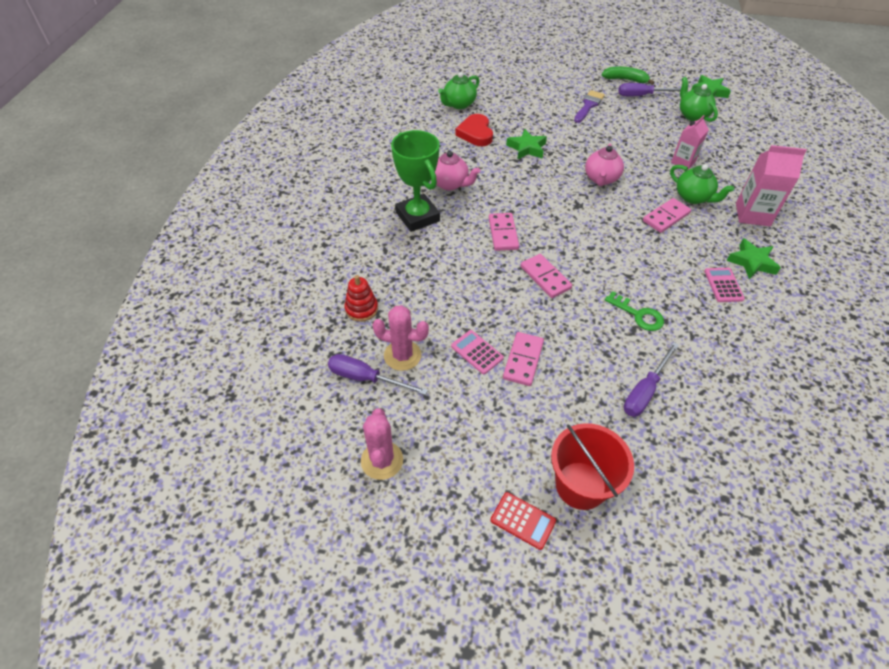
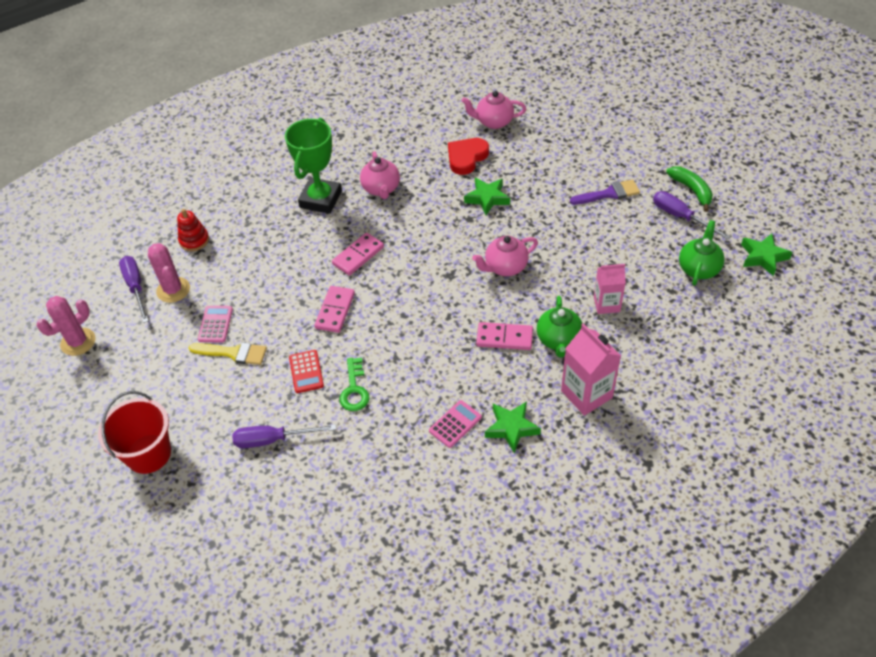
camera: 50 degrees right, 0 degrees up
(459, 104) = (493, 122): green teapot -> pink teapot
(523, 360) = (233, 353): pink domino -> yellow brush
(523, 520) = (93, 441): red calculator -> red calculator (306, 371)

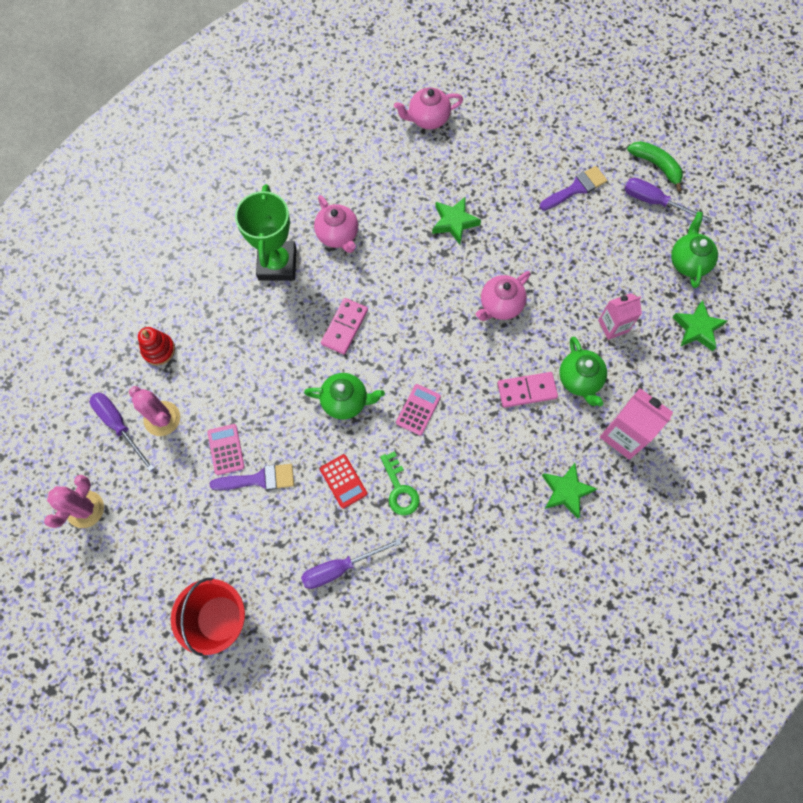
camera: 20 degrees left, 20 degrees up
(233, 353) = (259, 479): yellow brush -> purple brush
(335, 311) = (345, 401): pink domino -> green teapot
(455, 424) = (511, 501): pink calculator -> pink calculator (418, 409)
(466, 158) = (415, 173): red heart -> none
(763, 257) = (745, 233): green star -> green star (697, 328)

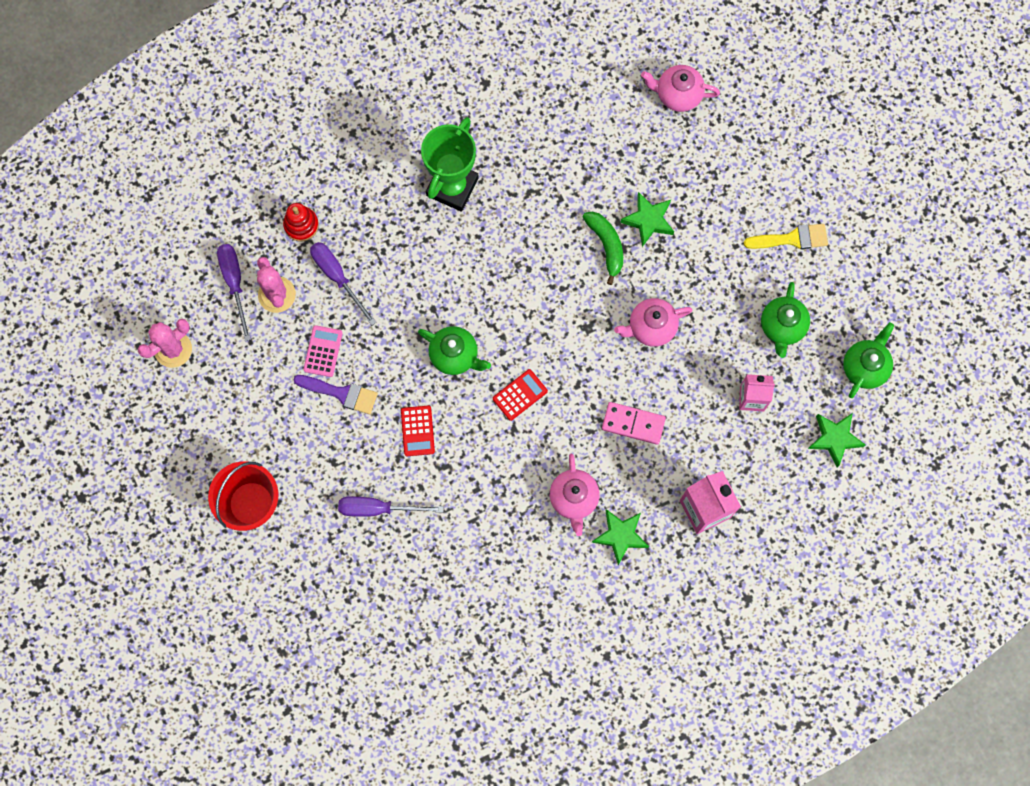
camera: 25 degrees right, 5 degrees up
(338, 235) = (525, 183): pink teapot -> pink teapot (574, 498)
(344, 327) = (488, 281): pink domino -> none
(399, 489) = (466, 462): green key -> none
(418, 409) = (520, 395): pink calculator -> red calculator
(576, 188) = (792, 238): purple brush -> yellow brush
(580, 380) = (690, 436): green teapot -> green teapot (782, 327)
(654, 202) = (865, 289): purple screwdriver -> purple screwdriver (337, 277)
(656, 165) = (889, 251): green banana -> green banana (606, 245)

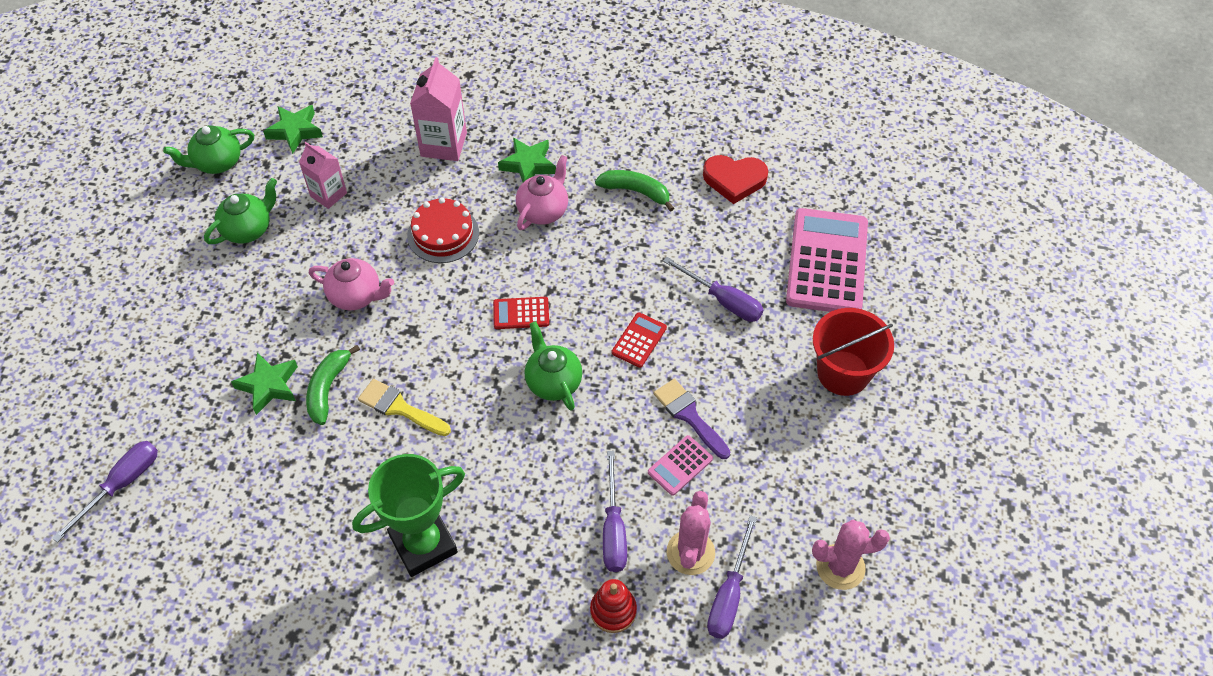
camera: 145 degrees left, 20 degrees down
(319, 601) = (827, 262): none -> pink calculator
(443, 636) = (734, 180): none -> red heart
(514, 568) = (636, 191): none -> green banana
(633, 423) = (443, 234): pink domino -> red cake
(677, 95) = (121, 485): pink teapot -> purple screwdriver
(792, 238) = (164, 290): yellow brush -> yellow brush (399, 408)

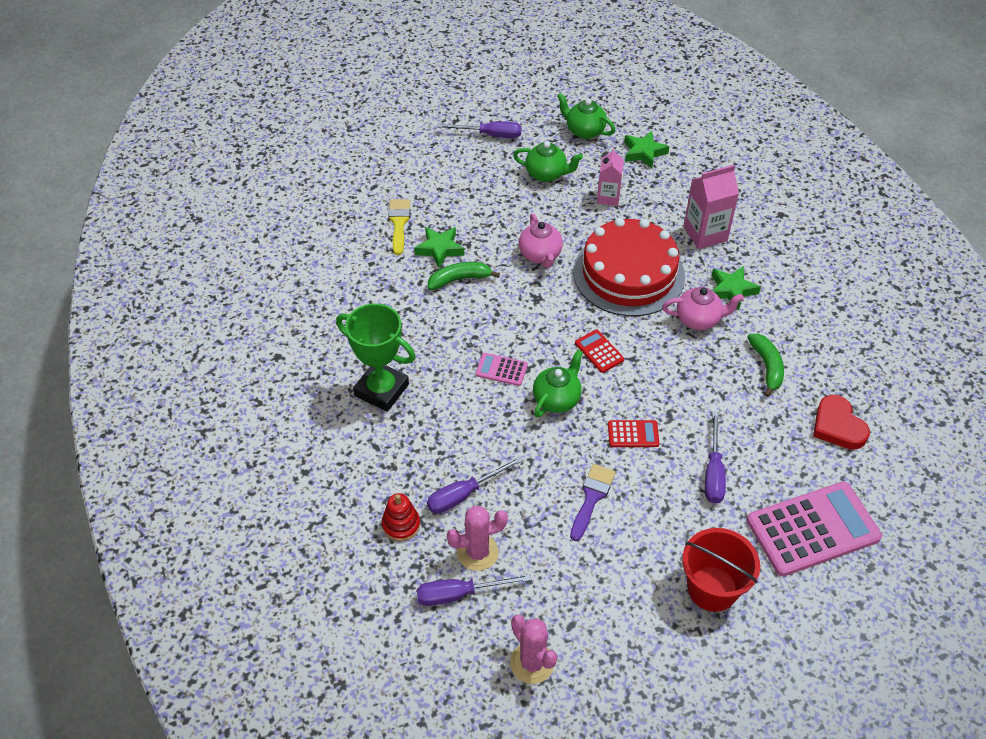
camera: 60 degrees right, 5 degrees down
(121, 485) = (324, 221): purple screwdriver -> purple screwdriver (490, 135)
(399, 408) = (472, 324): yellow brush -> yellow brush (399, 223)
(443, 234) = (628, 274): red cake -> red cake, size x1.85
(680, 465) = (545, 512): pink calculator -> pink calculator (501, 370)

